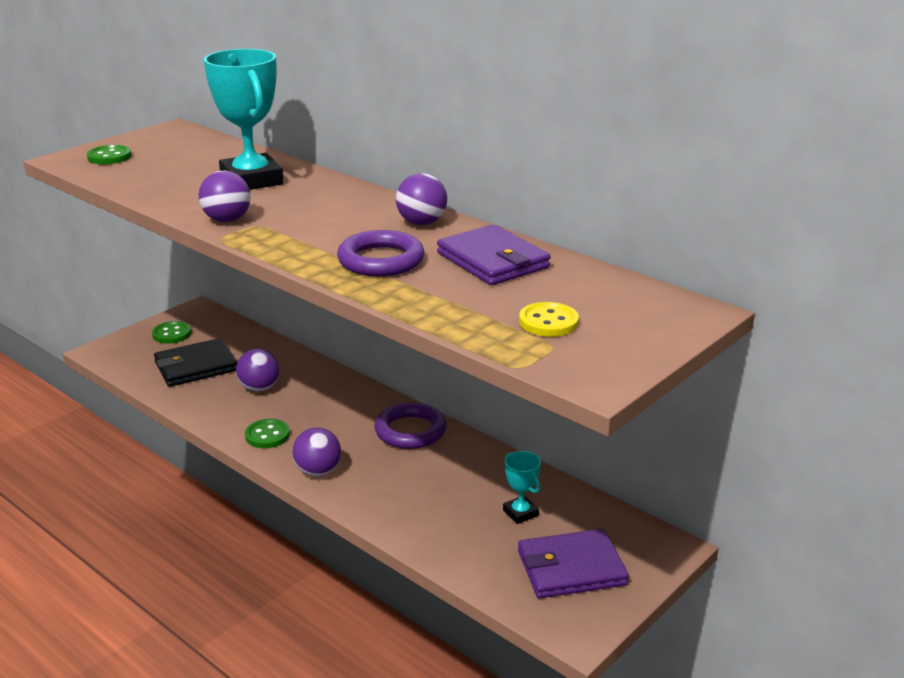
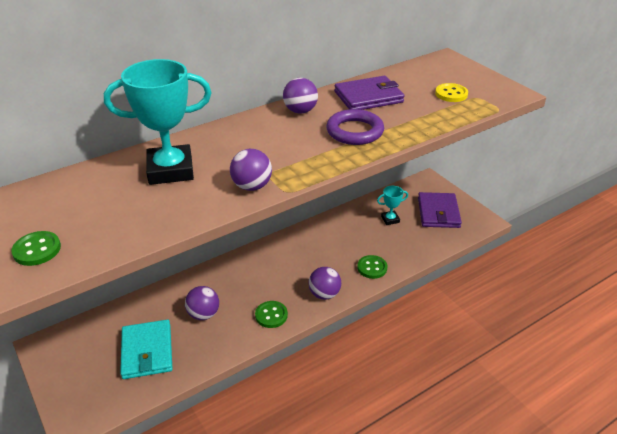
camera: 75 degrees left, 10 degrees up
(171, 334) = (77, 366): green button -> green button (372, 268)
(195, 366) = (147, 351): black wallet -> turquoise wallet
(410, 431) = (294, 246): purple ring -> none

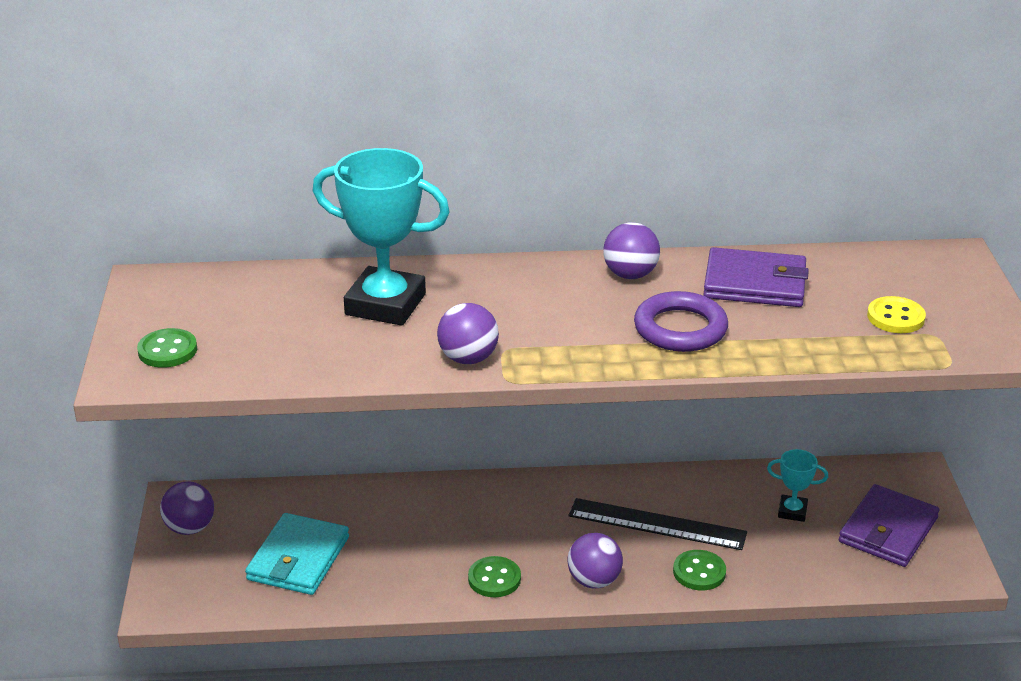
camera: 30 degrees right, 5 degrees down
(203, 314) = (403, 541): purple ball -> purple ball (190, 528)
(332, 250) = (657, 524): none -> black ruler

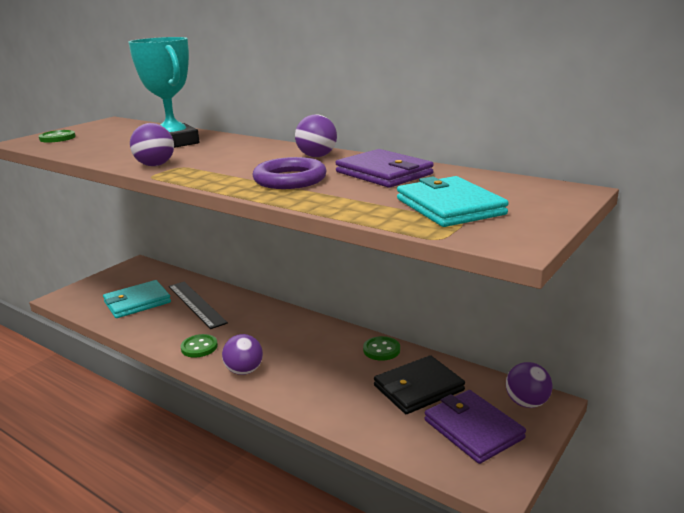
camera: 40 degrees right, 10 degrees down
(190, 528) = (121, 275): purple ball -> purple ball (527, 403)
(657, 524) = (323, 359): black ruler -> black ruler (196, 304)
(699, 572) = (308, 394): green button -> green button (381, 350)
(792, 511) = (418, 388): turquoise trophy -> black wallet
(888, 530) = (473, 429): purple wallet -> purple wallet turned 75 degrees clockwise
(895, 317) = (449, 206): yellow button -> turquoise wallet

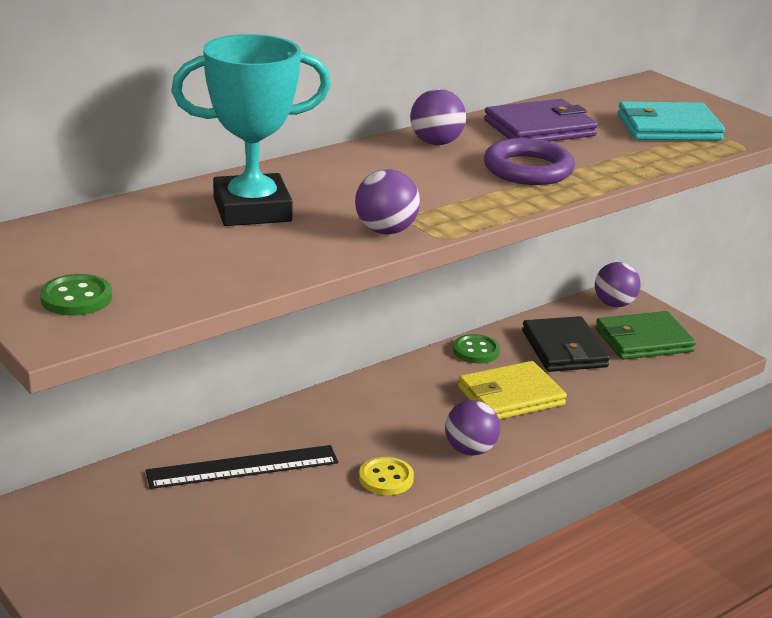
camera: 75 degrees left, 5 degrees up
(137, 302) = (185, 526): turquoise wallet -> none
(199, 347) = (386, 478): green button -> yellow button
(326, 375) = (510, 396): none -> yellow wallet
(473, 429) = (643, 340): purple wallet -> green wallet

